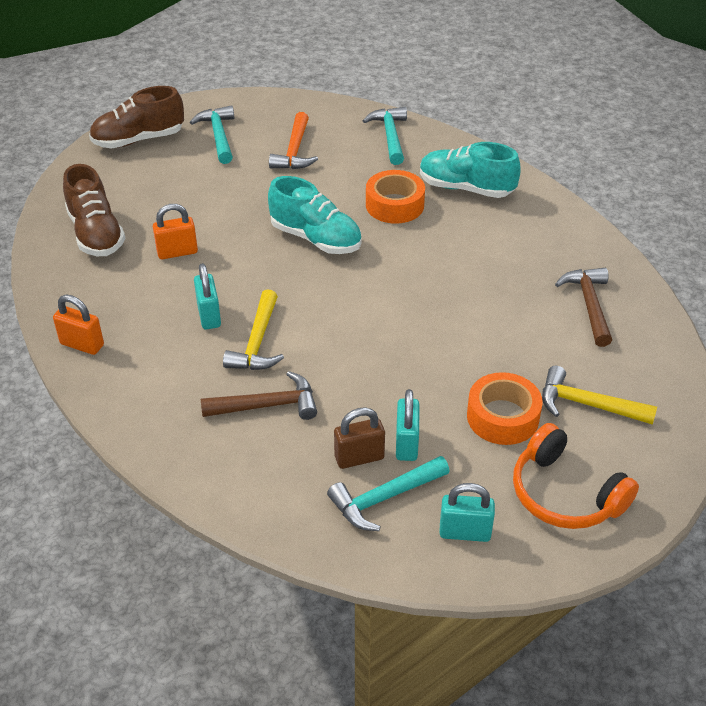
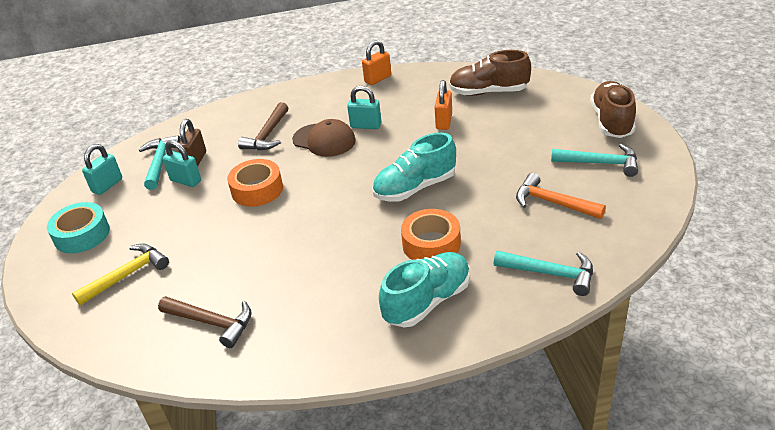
camera: 120 degrees right, 5 degrees down
(257, 342) = (324, 140): yellow hammer -> brown cap
(502, 417) = (161, 228): orange tape -> orange tape (257, 190)
(565, 494) = (82, 235): orange headphones -> turquoise tape

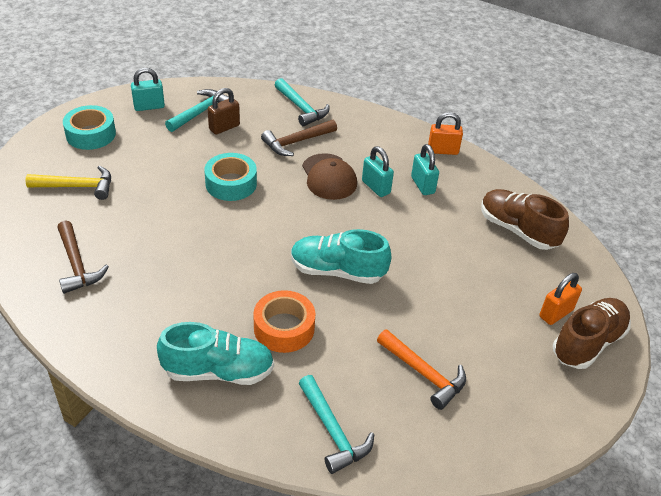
camera: 35 degrees right, 5 degrees up
(185, 181) = (197, 140): turquoise padlock -> turquoise padlock (422, 185)
(257, 190) = (231, 183): orange tape -> turquoise tape
(444, 122) = (440, 230): orange padlock -> orange padlock (556, 313)
(553, 202) = (423, 374): orange hammer -> orange hammer turned 150 degrees clockwise
(600, 163) = (516, 373): turquoise hammer -> turquoise hammer (301, 108)

